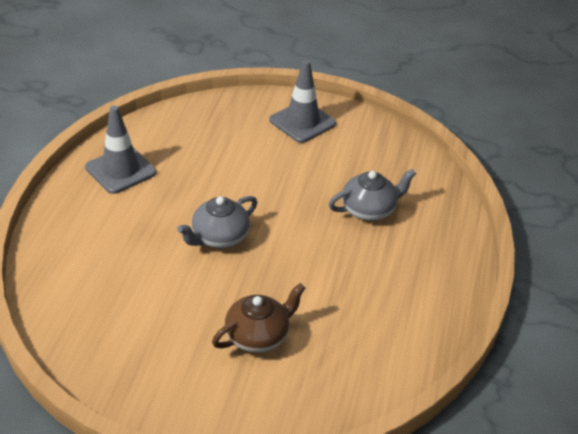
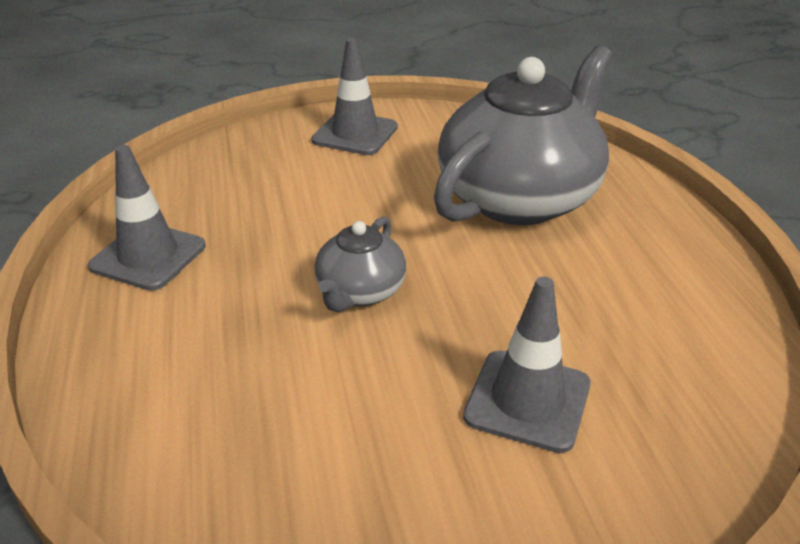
camera: 25 degrees left, 5 degrees down
(258, 336) = (527, 400): brown teapot -> grey traffic cone
(369, 209) = (520, 197): grey teapot -> grey teapot, size x2.11

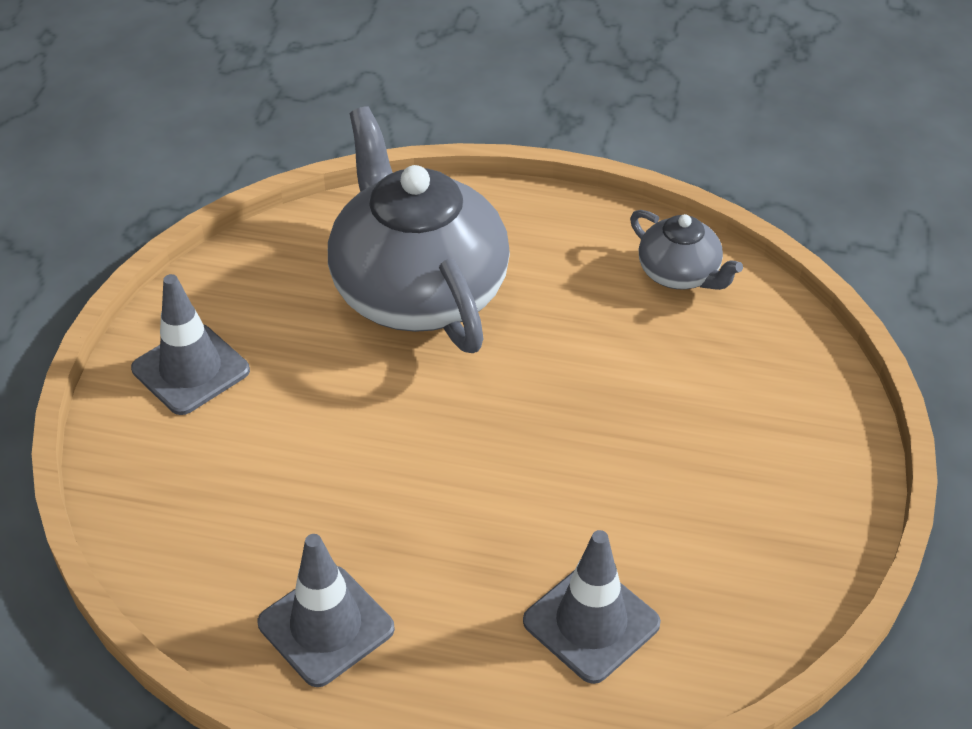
camera: 65 degrees left, 10 degrees up
(360, 292) = (496, 464): grey teapot -> grey teapot (680, 274)
(527, 400) = (692, 407): grey traffic cone -> grey traffic cone (591, 622)

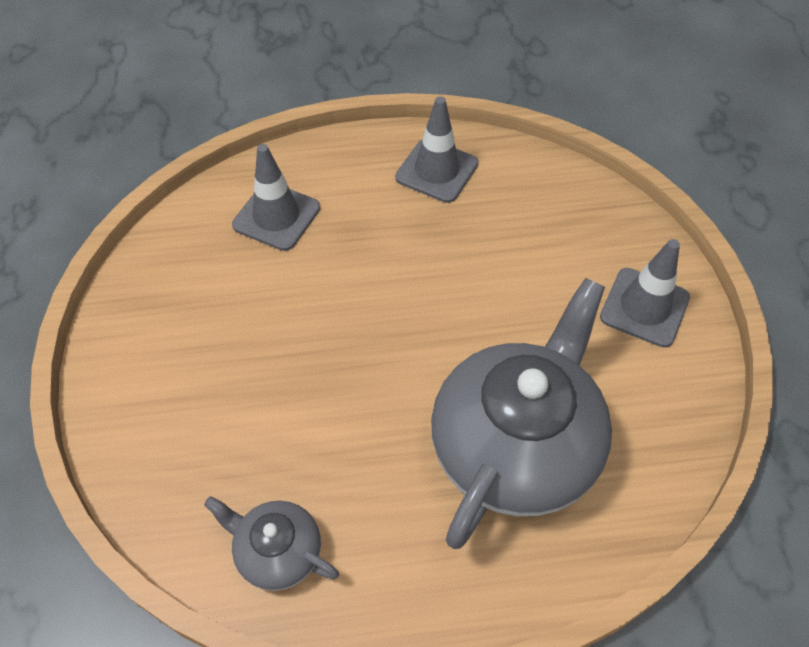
camera: 160 degrees right, 10 degrees up
(417, 290) = (516, 445): grey teapot -> grey teapot turned 105 degrees counterclockwise

